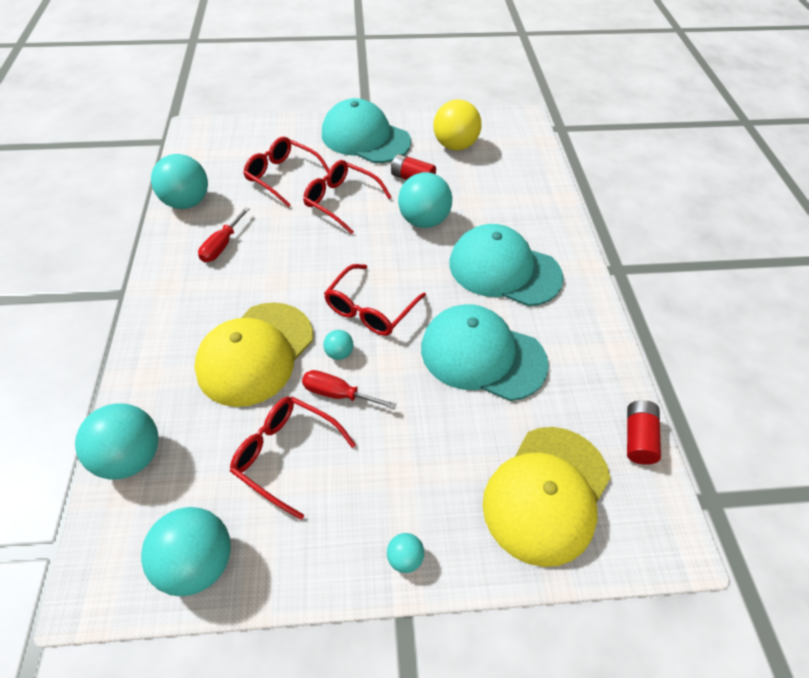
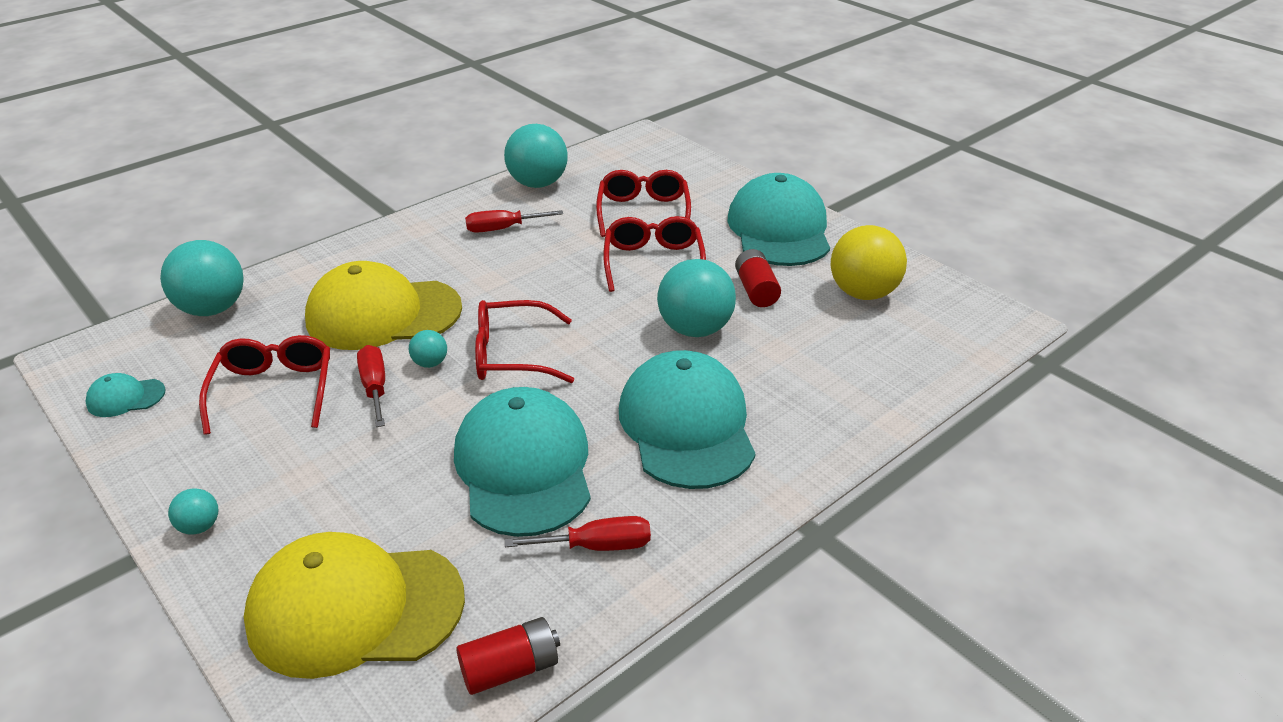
camera: 55 degrees right, 15 degrees down
(198, 562) = (125, 398): turquoise ball -> turquoise cap
(571, 356) = (597, 546): none -> red screwdriver

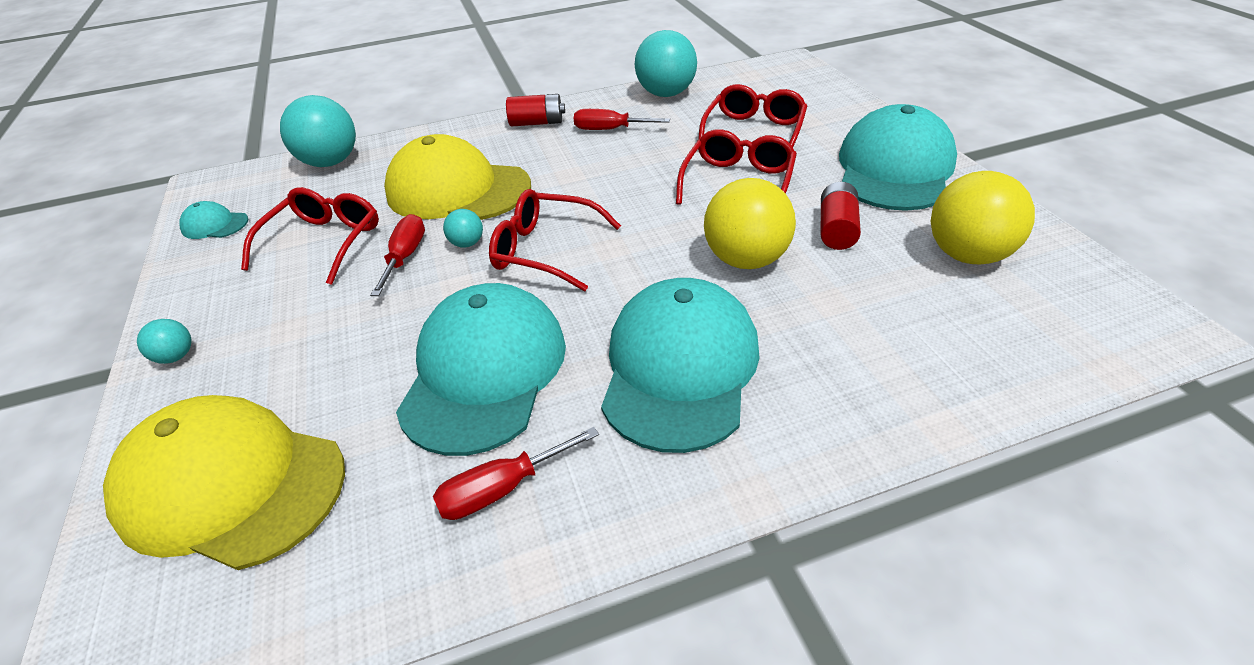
camera: 25 degrees right, 5 degrees up
(510, 669) = (319, 618): red battery -> red battery (537, 123)
(597, 546) = (502, 489): red screwdriver -> red screwdriver turned 135 degrees clockwise
(695, 329) = (746, 260): turquoise ball -> yellow ball

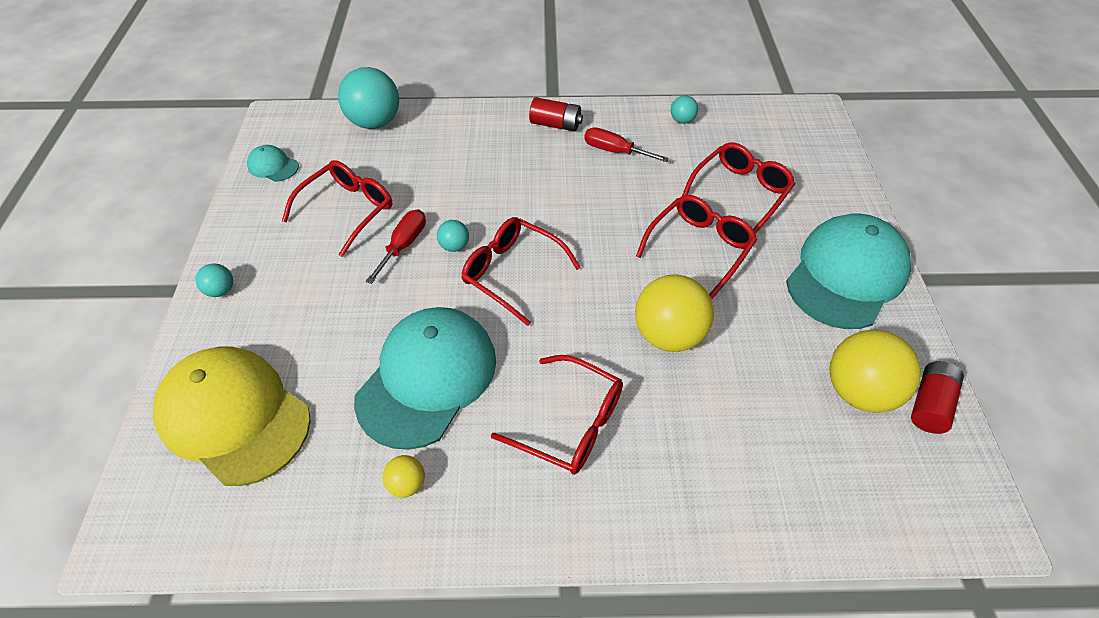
camera: 15 degrees right, 10 degrees up
(458, 190) = (465, 185): yellow cap -> none
(502, 489) = (407, 484): red screwdriver -> yellow ball
(666, 94) = (682, 120): turquoise ball -> turquoise ball, size x0.47
(679, 368) = (570, 424): turquoise cap -> red glasses
(837, 229) = (759, 327): red battery -> red battery (929, 404)

